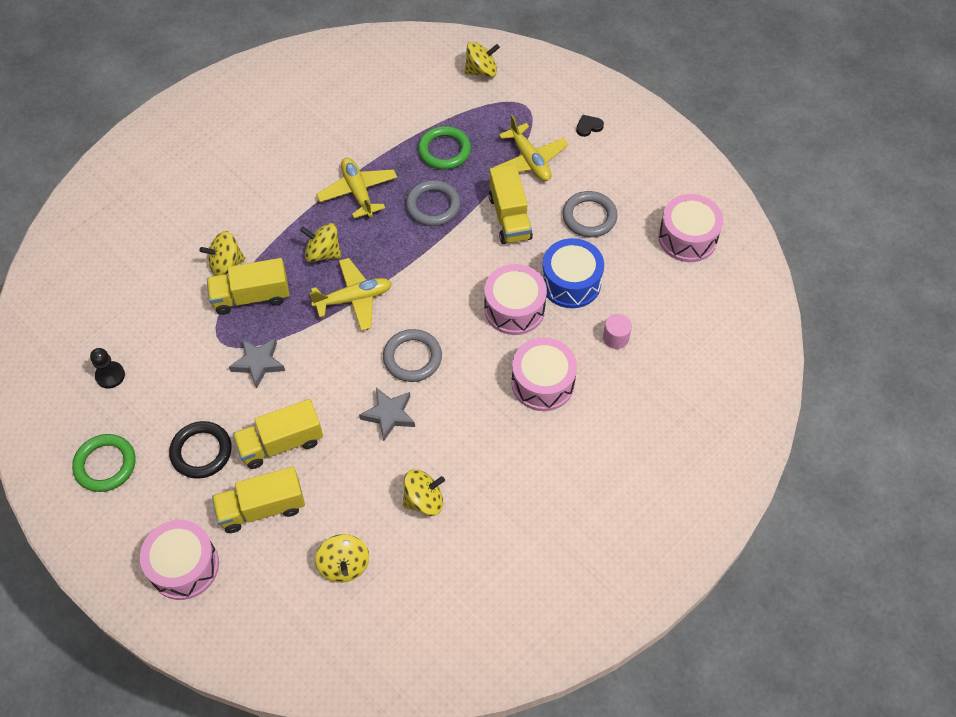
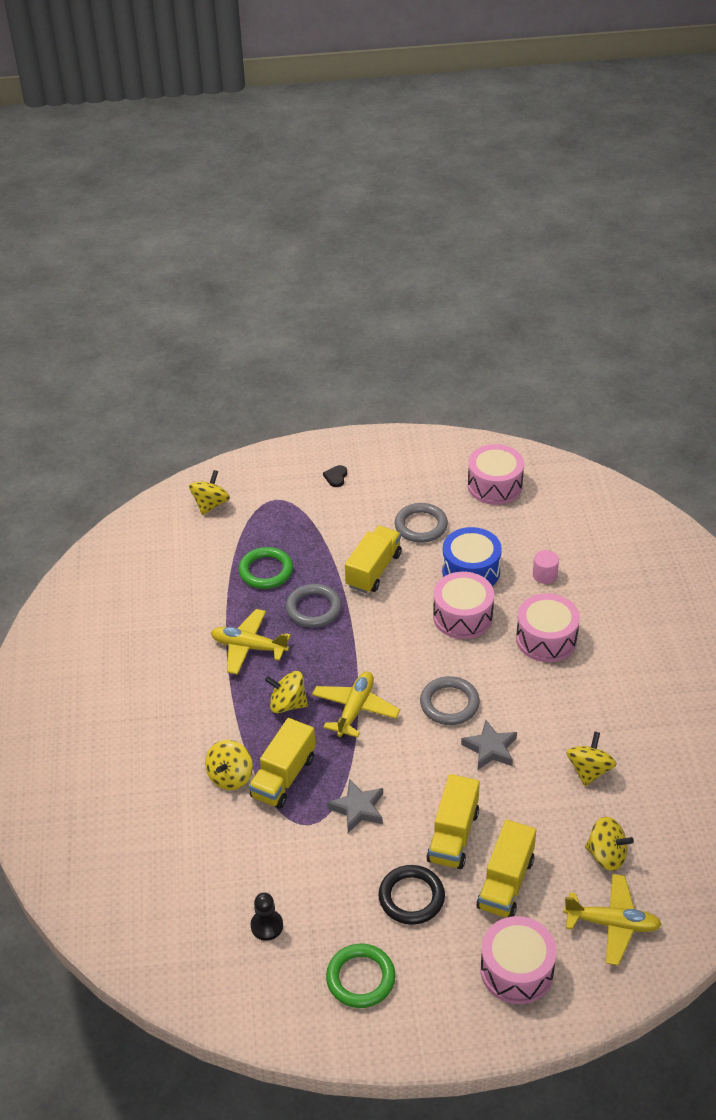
camera: 50 degrees left, 15 degrees down
(323, 253) = (288, 704): yellow spinning top -> yellow spinning top turned 45 degrees clockwise
(509, 217) = (373, 570): yellow truck -> yellow truck turned 90 degrees counterclockwise
(529, 160) = (331, 528): yellow plane -> yellow plane (612, 924)

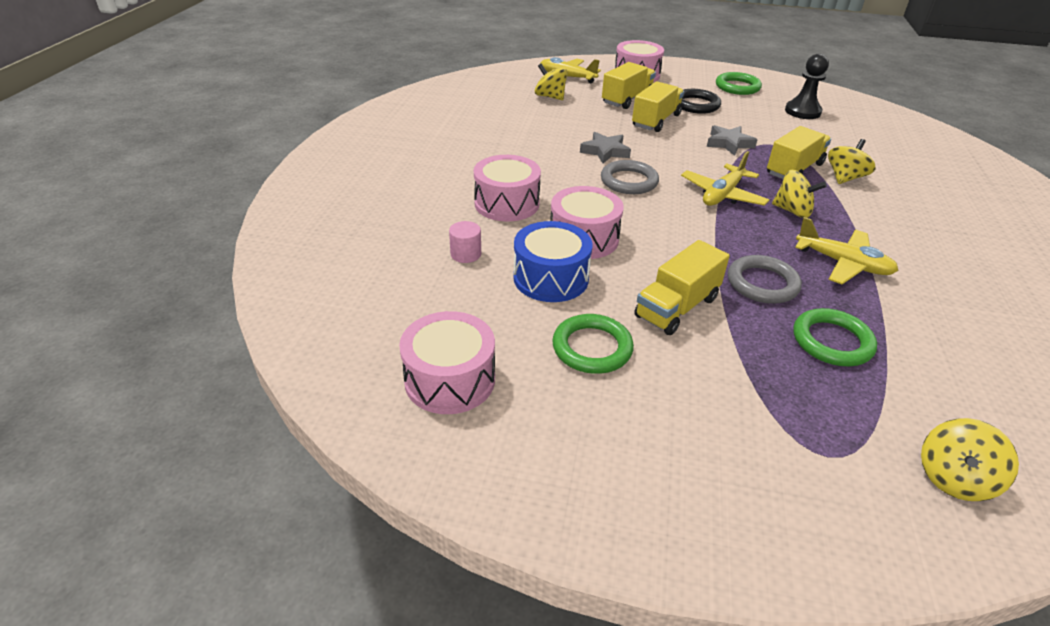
camera: 165 degrees left, 5 degrees down
(267, 926) = (802, 111): black pawn -> black pawn, size x1.50
(336, 477) = (713, 471): black heart -> none
(421, 526) = (592, 348): grey ring -> green ring
(589, 770) = (532, 128): yellow spinning top -> none

